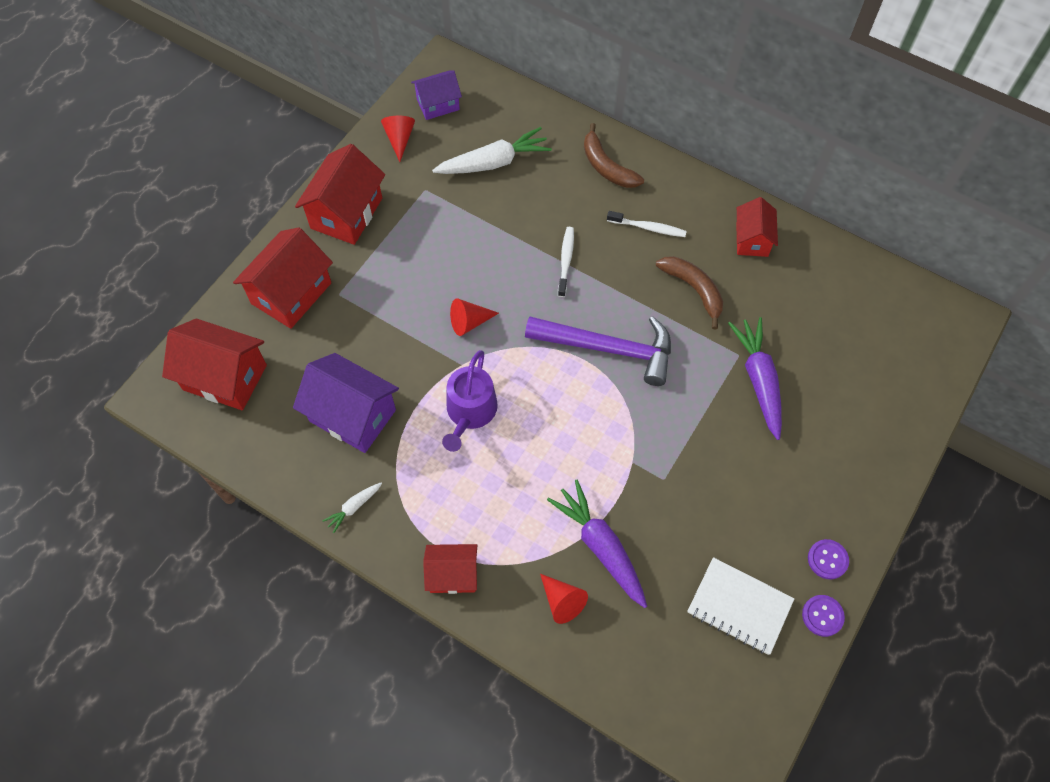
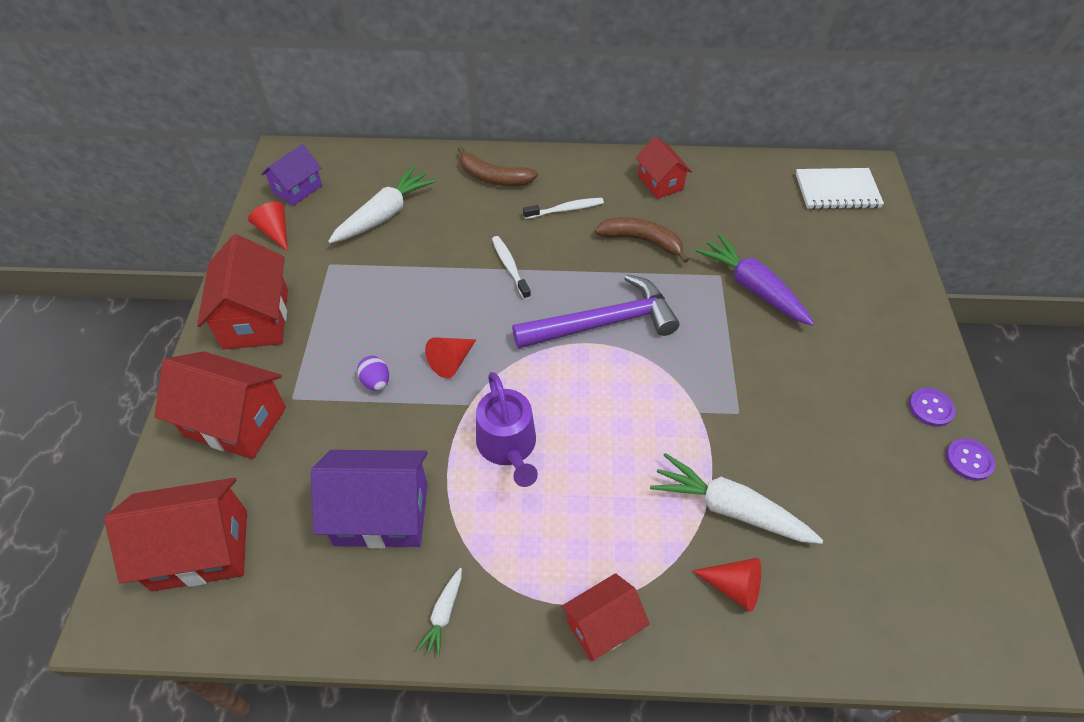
camera: 30 degrees left, 10 degrees down
(291, 293) = (235, 422): red house -> red house turned 75 degrees counterclockwise
(404, 311) = (376, 382): none -> purple egg
(600, 546) = (729, 508): purple carrot -> white carrot
(739, 607) = (896, 493): white notebook -> white notebook (837, 191)

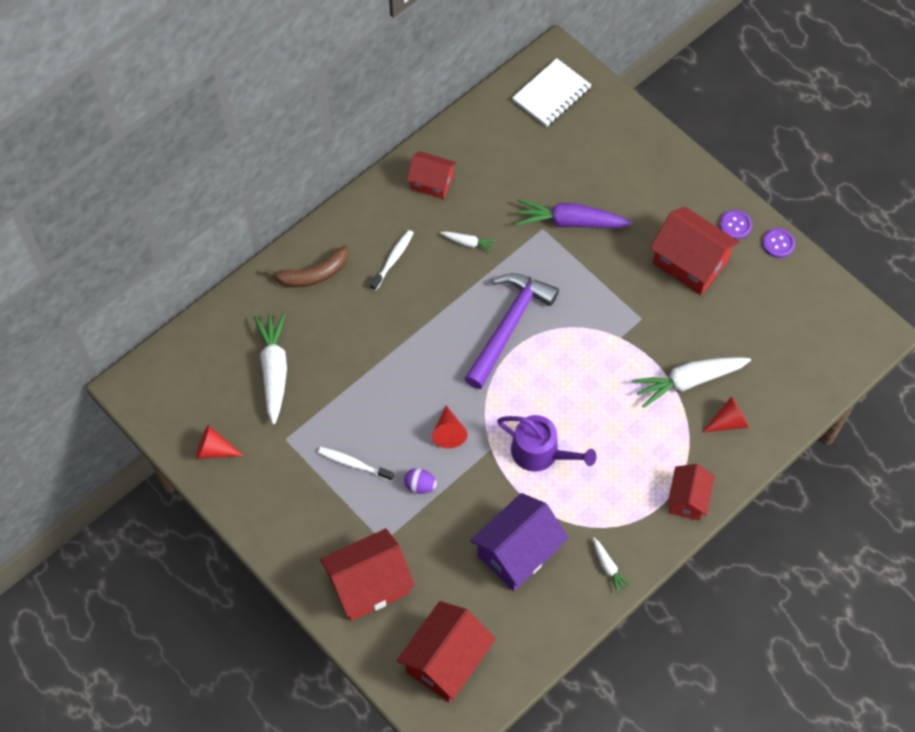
camera: 45 degrees left, 10 degrees up
(256, 318) = (290, 517): red house -> red house (690, 262)
(297, 189) = (182, 405): purple house -> none
(510, 267) = (407, 336): white toothbrush -> white toothbrush (354, 464)
(642, 241) = (468, 243): brown banana -> white carrot

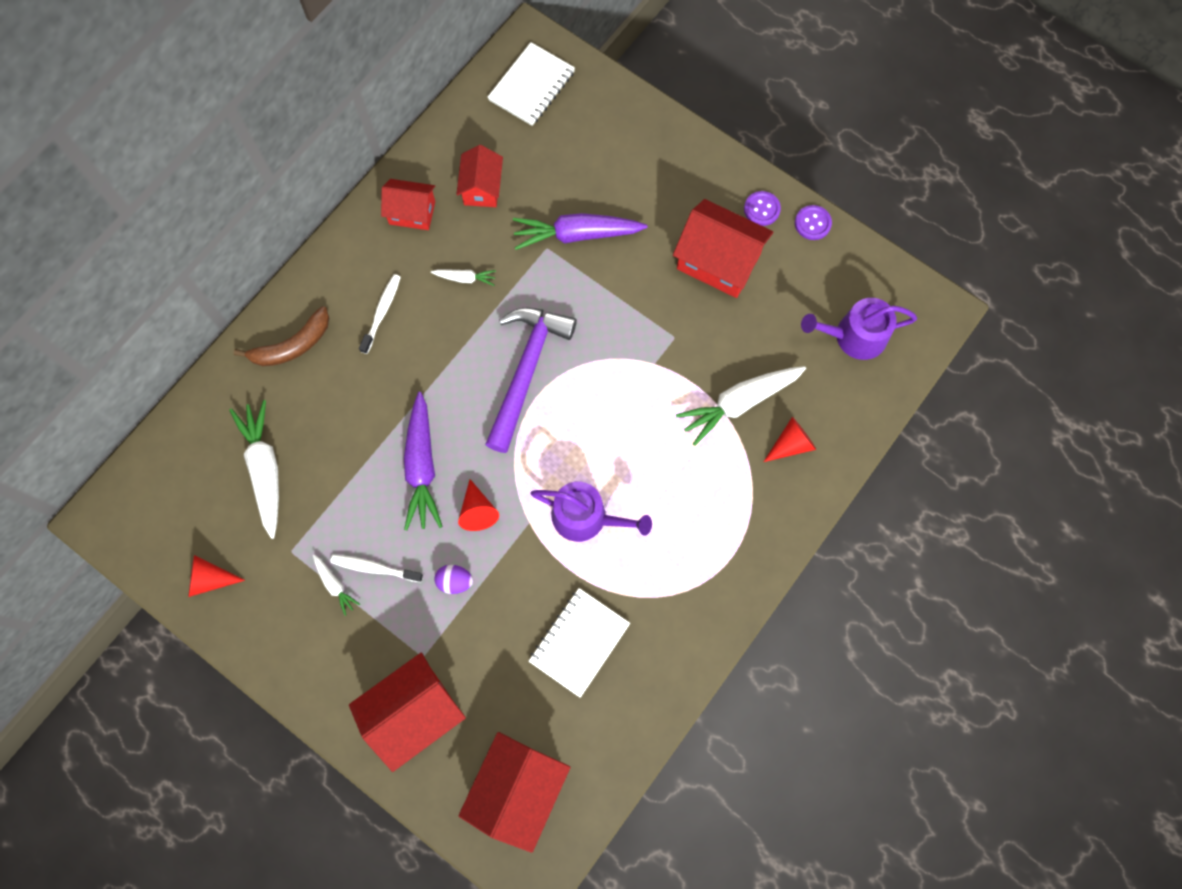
camera: 10 degrees left, 10 degrees up
(407, 389) = (422, 467): none -> purple carrot
(518, 552) = (579, 642): purple house -> white notebook
(608, 567) = (684, 642): white carrot -> white carrot (335, 585)
(687, 499) = (760, 545): red house -> red house (482, 188)
(798, 342) = (854, 336): none -> purple watering can

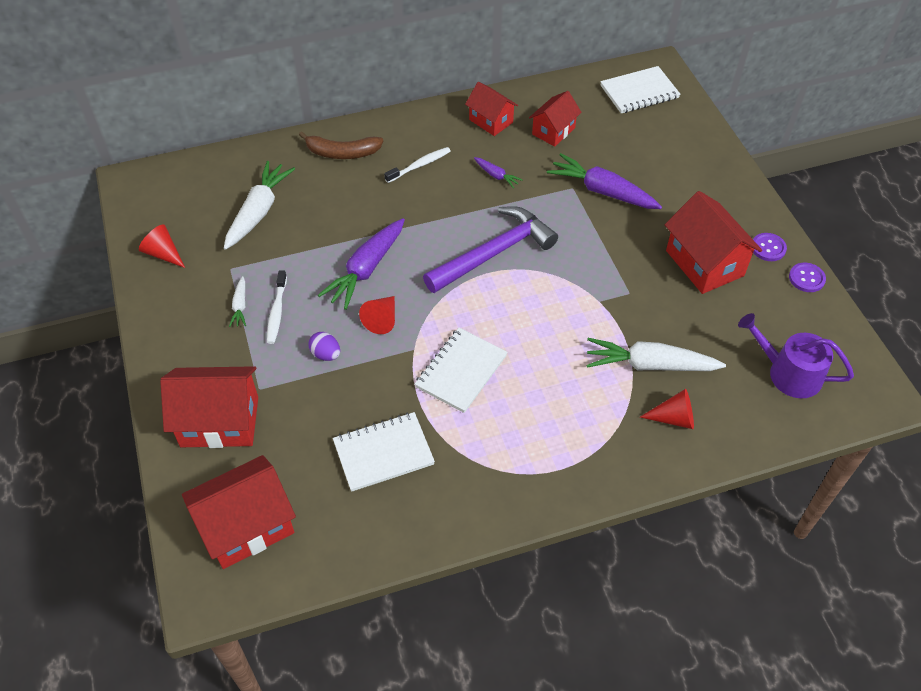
camera: 35 degrees right, 20 degrees down
(374, 568) = (277, 312): white toothbrush -> white toothbrush turned 135 degrees counterclockwise
(465, 278) = (496, 176): white carrot -> purple carrot
(586, 517) = (461, 371): purple watering can -> white notebook

